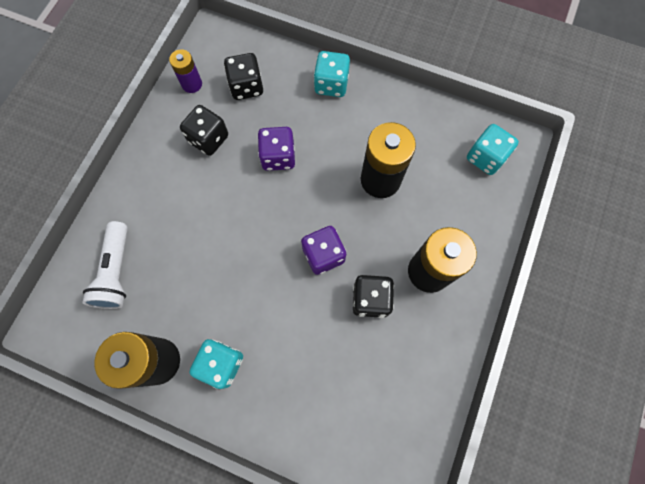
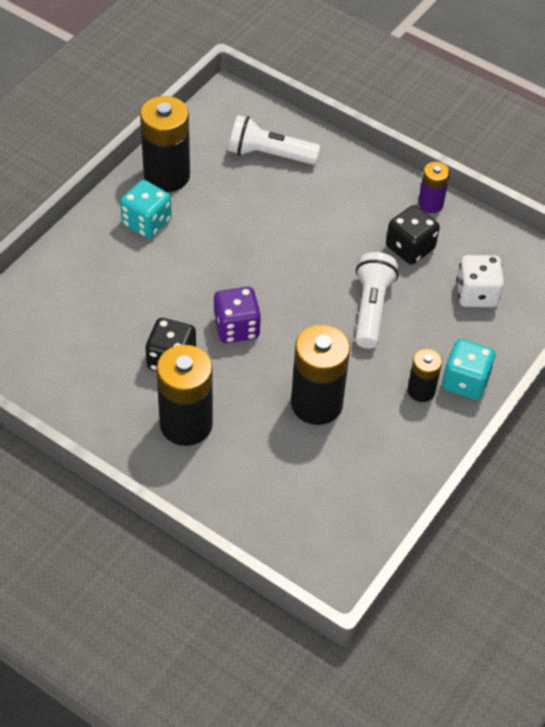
camera: 100 degrees right, 20 degrees down
(192, 84) = (489, 243): purple battery -> purple battery (430, 204)
(246, 87) = (476, 294): black dice -> white dice
(278, 157) = (371, 308): purple dice -> white flashlight
(347, 111) = (421, 391): none -> black battery
(485, 158) = (320, 528): turquoise dice -> none

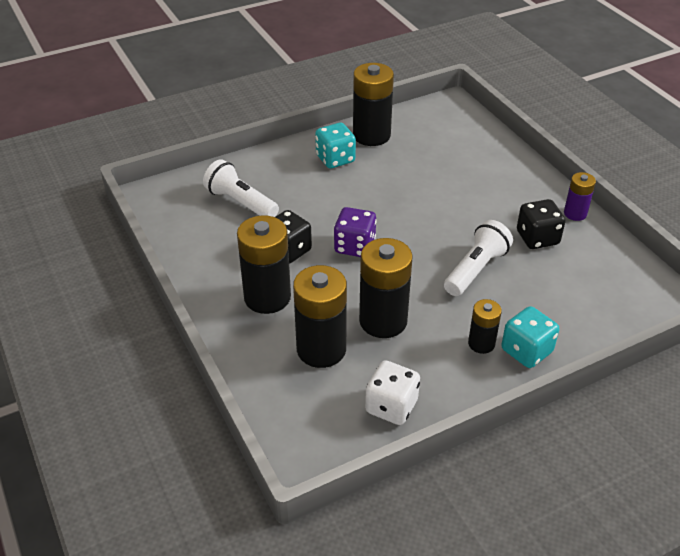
camera: 30 degrees right, 10 degrees down
(269, 154) = (460, 144): white flashlight -> white flashlight (241, 202)
(277, 460) = (321, 349): none -> black battery
(476, 294) = (578, 289): white dice -> white dice (391, 406)

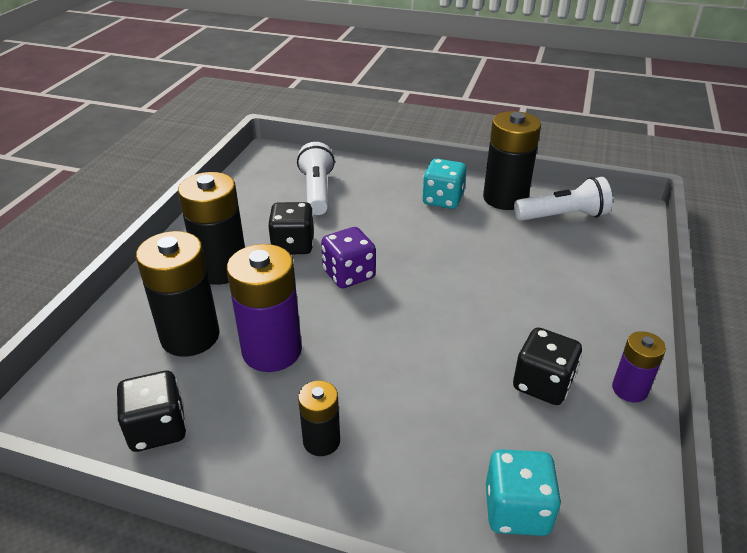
camera: 45 degrees right, 5 degrees down
(383, 321) = (272, 351): black battery -> purple battery
(391, 406) = (157, 429): white dice -> black dice
(476, 269) = (427, 368): white flashlight -> white flashlight (563, 216)
(526, 351) = (353, 487): turquoise dice -> turquoise dice (516, 510)

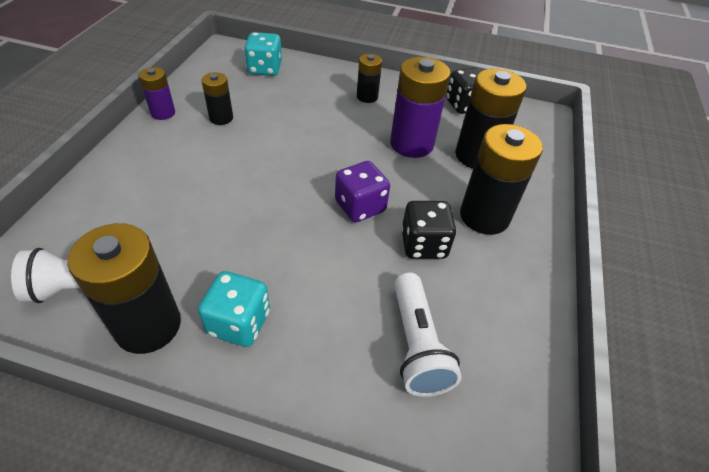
camera: 175 degrees right, 10 degrees up
(542, 384) = (221, 118): black dice -> black battery

